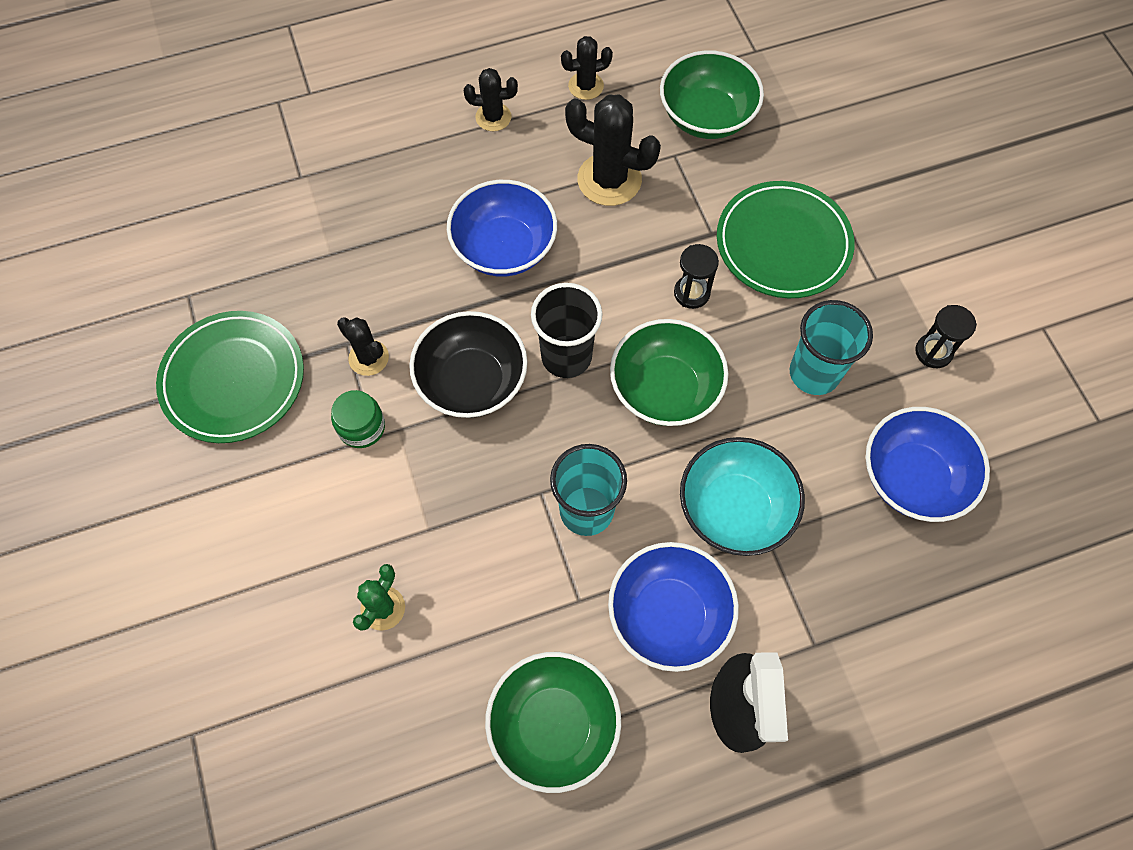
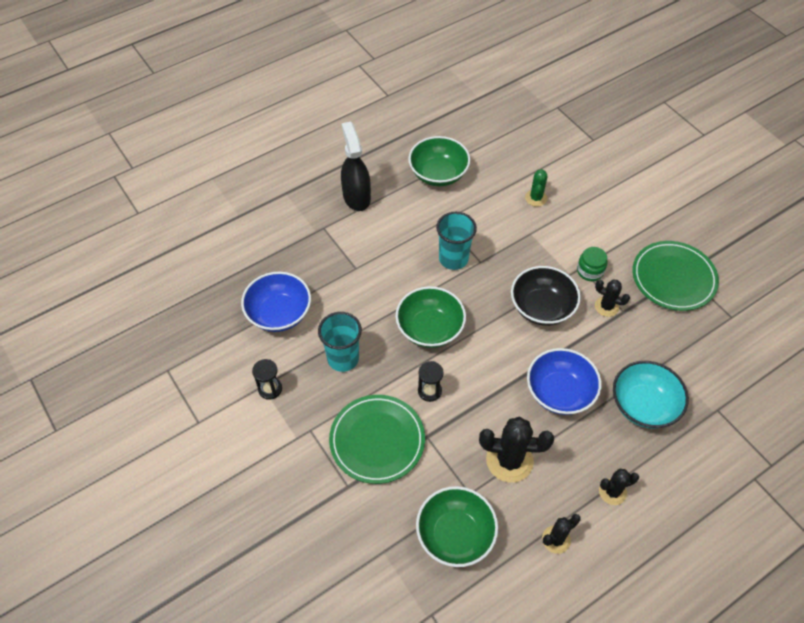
camera: 165 degrees right, 10 degrees down
(566, 356) = (493, 334): black cup -> none
(668, 615) = (398, 224): blue bowl -> none
(735, 509) = (375, 277): turquoise bowl -> turquoise bowl (643, 405)

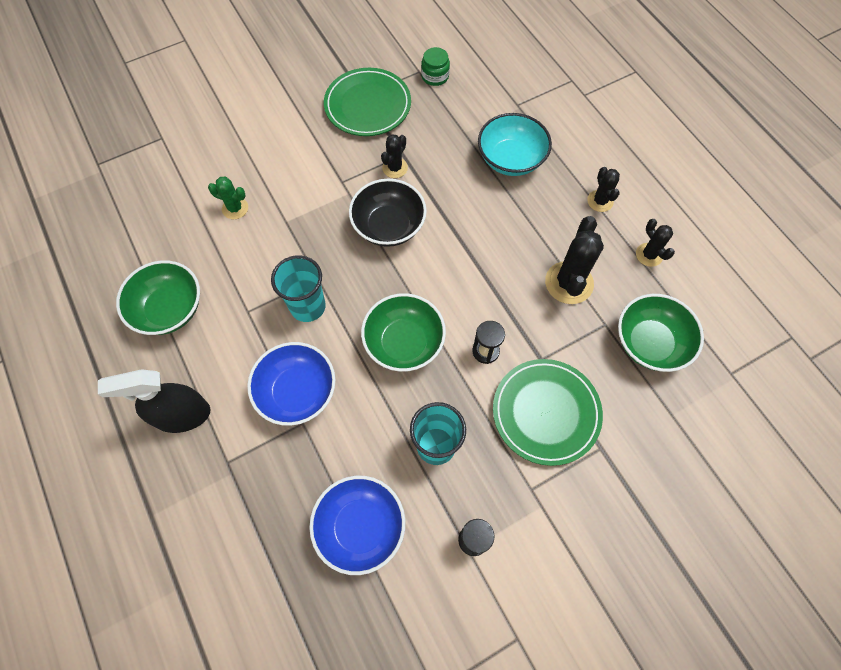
camera: 85 degrees left, 10 degrees up
(559, 392) = (493, 226): blue bowl -> blue bowl (297, 392)
(590, 271) = (347, 174): green jar -> green jar (435, 76)

